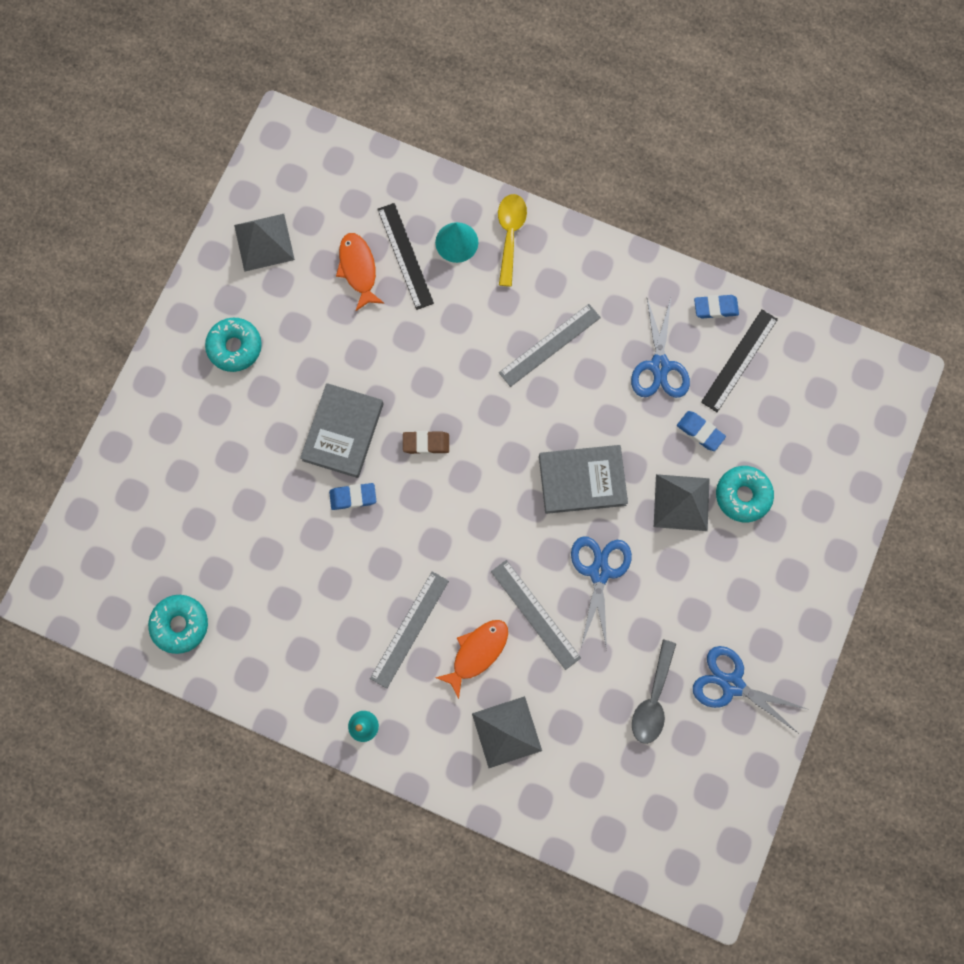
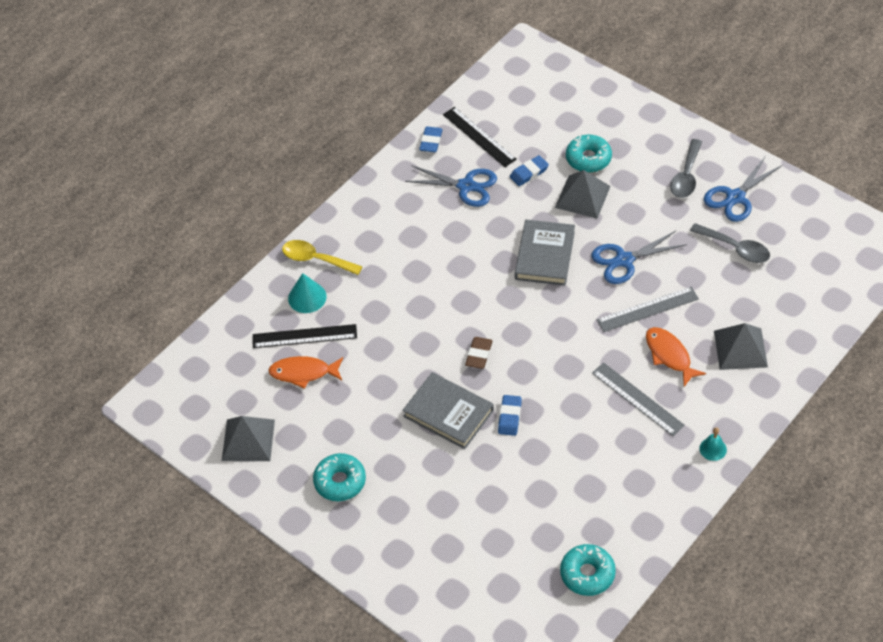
camera: 70 degrees left, 25 degrees down
(550, 345) = (423, 252): grey ruler -> none
(599, 572) = (624, 260): blue scissors -> blue scissors turned 45 degrees counterclockwise
(748, 618) = (686, 176): none -> grey spoon

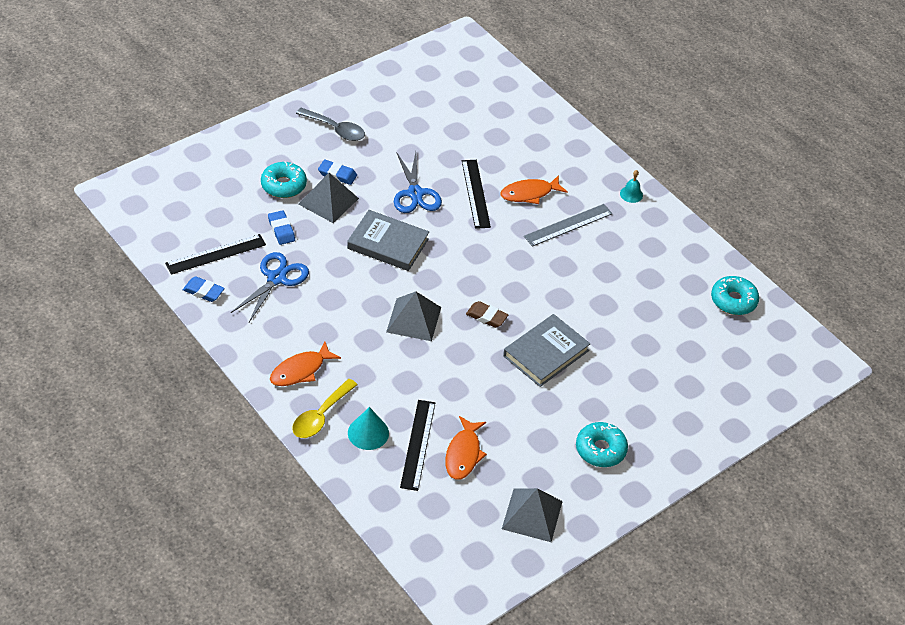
camera: 85 degrees left, 5 degrees down
(363, 232) = (300, 370): none -> orange fish
(509, 417) = (563, 312): blue eraser -> blue eraser (337, 174)
(648, 309) = (476, 193): grey ruler -> black ruler
(735, 197) = (374, 107): blue scissors -> none
(735, 248) = (430, 123): grey spoon -> none
(740, 349) = (537, 150): grey pyramid -> grey pyramid (414, 319)

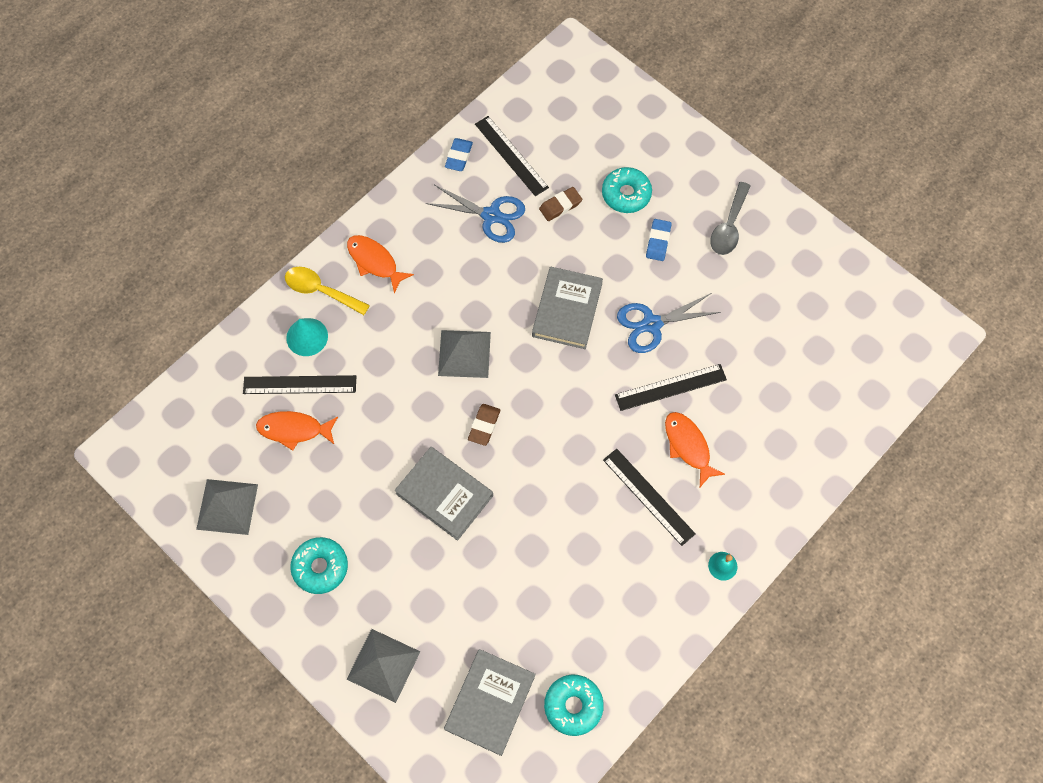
camera: 85 degrees right, 20 degrees up
(281, 230) = (560, 206): blue eraser -> brown eraser
(328, 201) = (615, 241): grey pyramid -> grey pyramid (383, 665)
(568, 225) = (648, 496): grey ruler -> black ruler
(727, 351) = (490, 702): none -> grey book

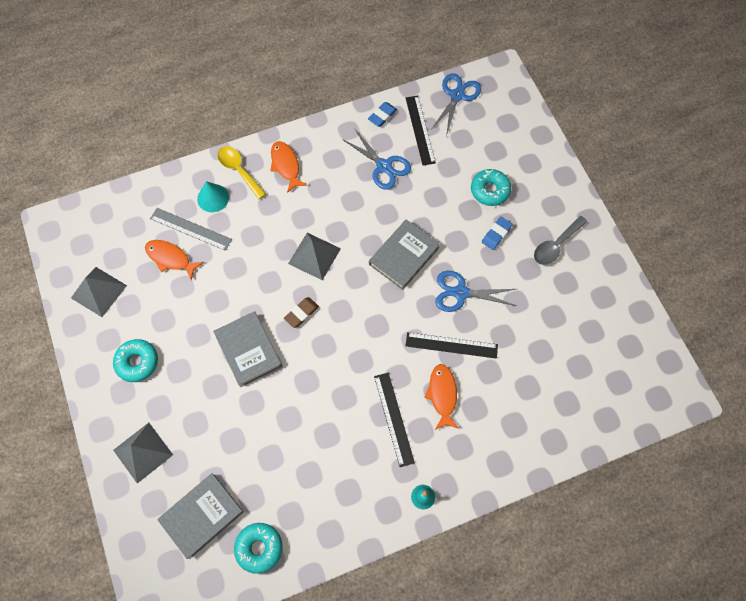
camera: 25 degrees right, 0 degrees up
(299, 384) = (191, 229): black ruler -> grey ruler
(533, 98) = (457, 96): none -> blue scissors
(560, 206) = (437, 179): brown eraser -> none

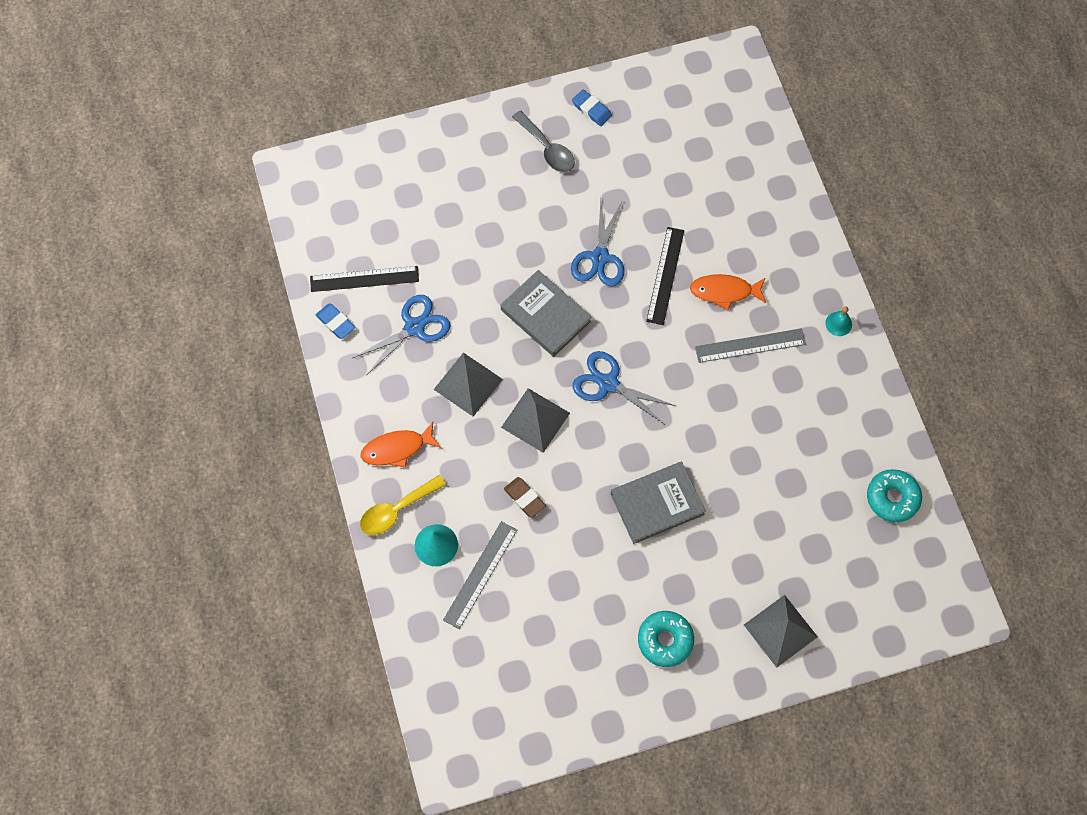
camera: 85 degrees left, 0 degrees up
(98, 291) = (562, 695): grey pyramid -> grey pyramid (468, 384)
(170, 258) = (522, 600): orange fish -> none
(202, 516) = (856, 561): grey book -> none
(301, 313) = (613, 439): brown eraser -> brown eraser (524, 498)
(394, 418) = (750, 345): black ruler -> grey ruler
(457, 96) = (318, 229): blue scissors -> blue scissors (608, 384)
(490, 190) = (465, 209): turquoise donut -> none
(496, 234) = (526, 210): blue eraser -> blue eraser (591, 110)

